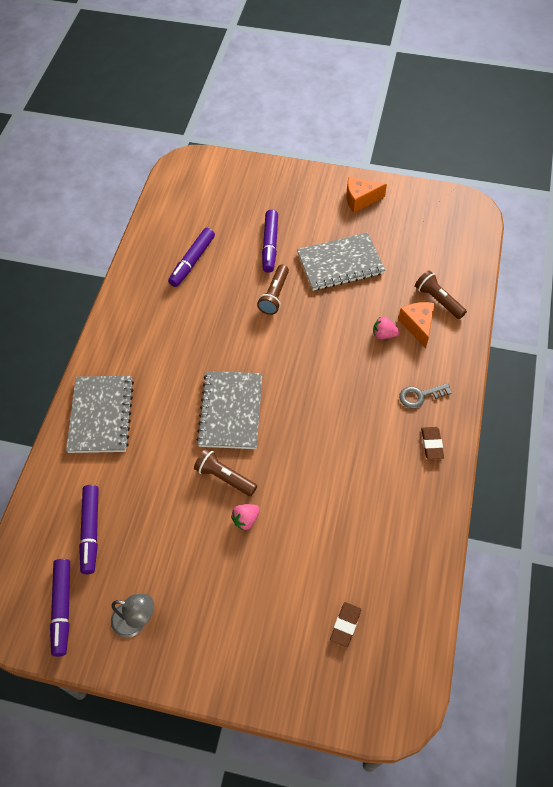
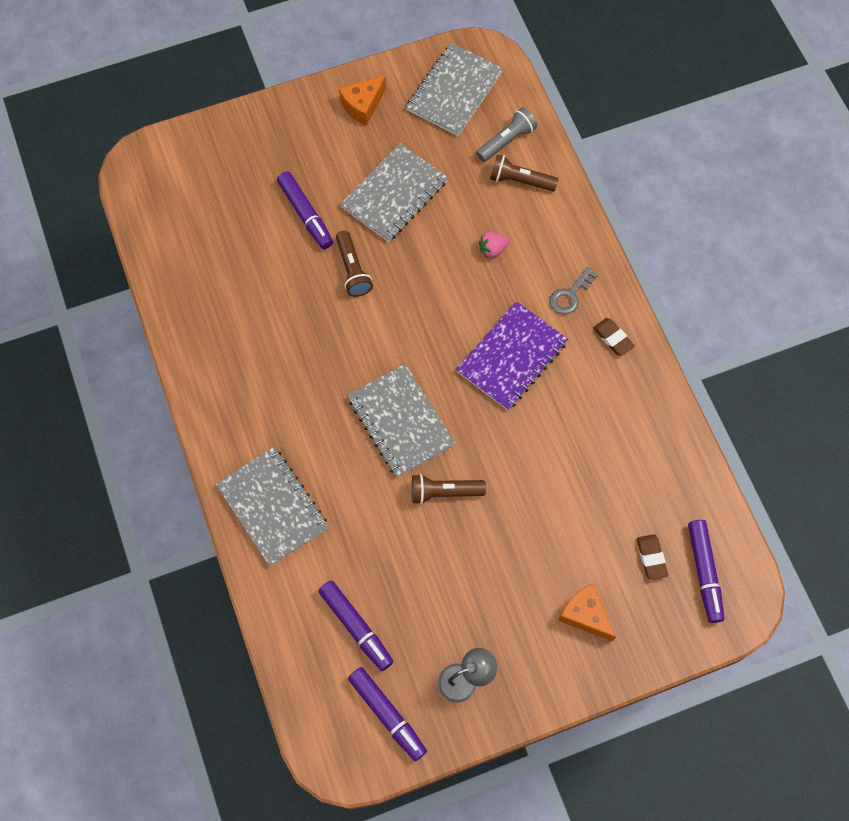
camera: 35 degrees left, 10 degrees up
(192, 261) = (236, 281): purple marker -> purple marker (704, 572)
(246, 520) = (495, 520): pink strawberry -> none
(344, 414) = (512, 357): none -> purple notebook
(418, 326) = (519, 221): orange cheese -> orange cheese (585, 615)
(432, 221) = (454, 91): none -> grey notebook
(447, 270) = (506, 141): none -> grey flashlight

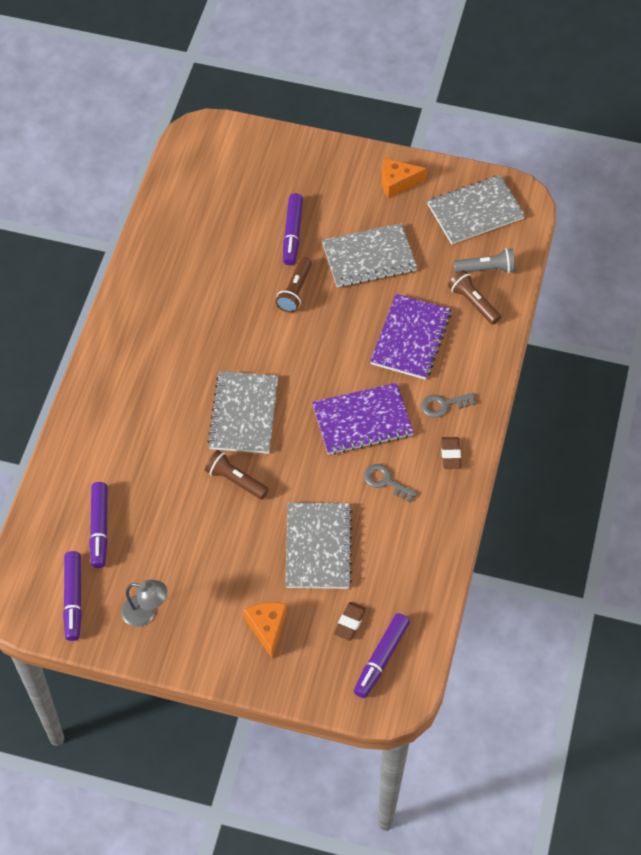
camera: 35 degrees right, 10 degrees down
(273, 507) = (108, 414): grey notebook -> grey notebook (318, 547)
(492, 250) = (411, 338): pink strawberry -> purple notebook
(577, 402) = (385, 481): none -> grey key

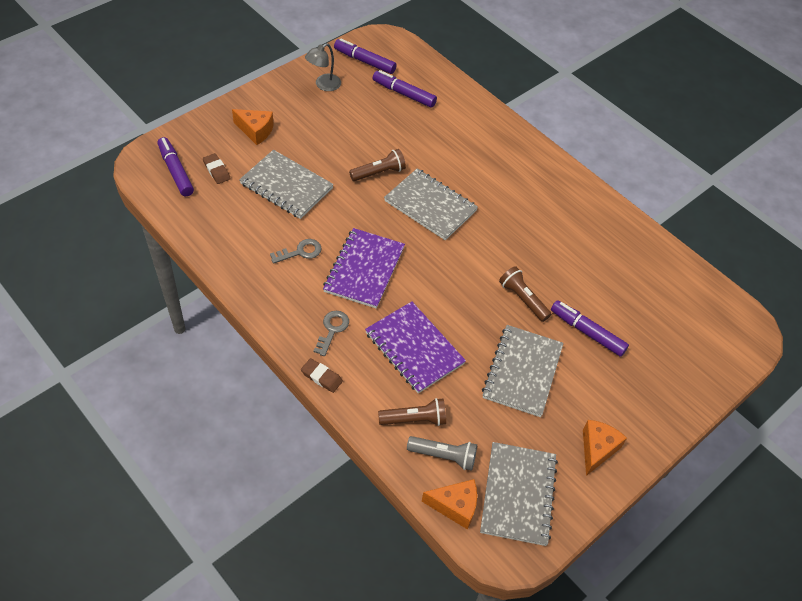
camera: 120 degrees right, 5 degrees down
(450, 455) = (285, 305): brown eraser -> brown eraser (321, 377)
(486, 269) = (443, 456): grey flashlight -> grey flashlight turned 105 degrees counterclockwise
(518, 242) = (455, 506): none -> orange cheese

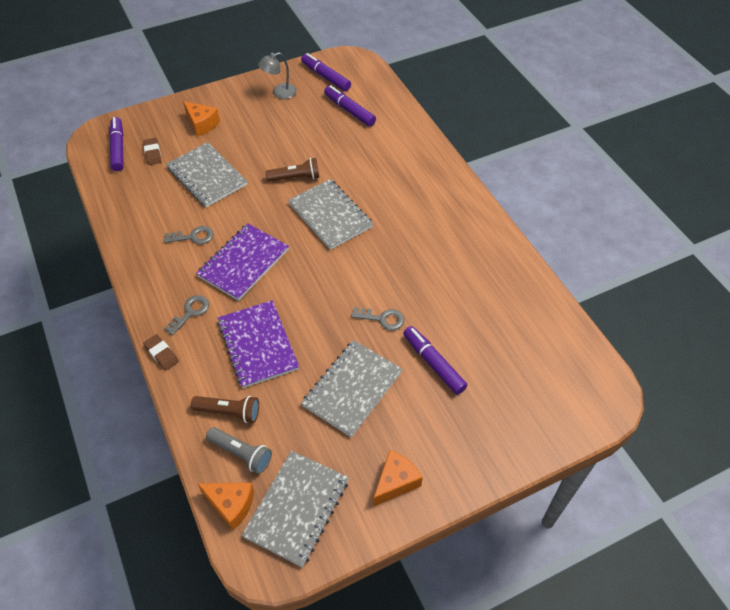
camera: 20 degrees right, 0 degrees up
(523, 299) = (382, 319): brown flashlight -> grey key

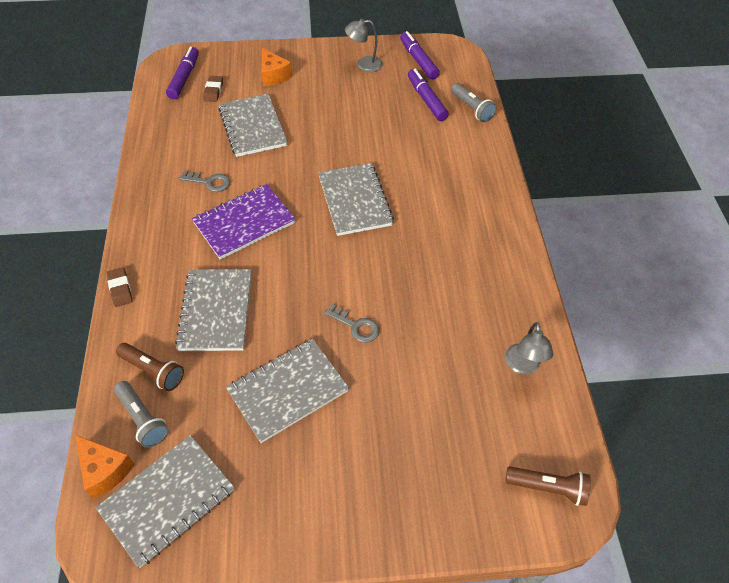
camera: 20 degrees right, 0 degrees up
(190, 312) = (168, 256): grey key -> none
(258, 345) = (216, 311): purple notebook -> grey notebook
(295, 178) = (338, 152): brown flashlight -> brown flashlight (547, 488)
(391, 108) = (471, 108): none -> grey flashlight
(395, 482) = (283, 512): orange cheese -> none
(433, 363) = (388, 394): purple marker -> none
(527, 307) = (523, 366): none -> grey lamp

